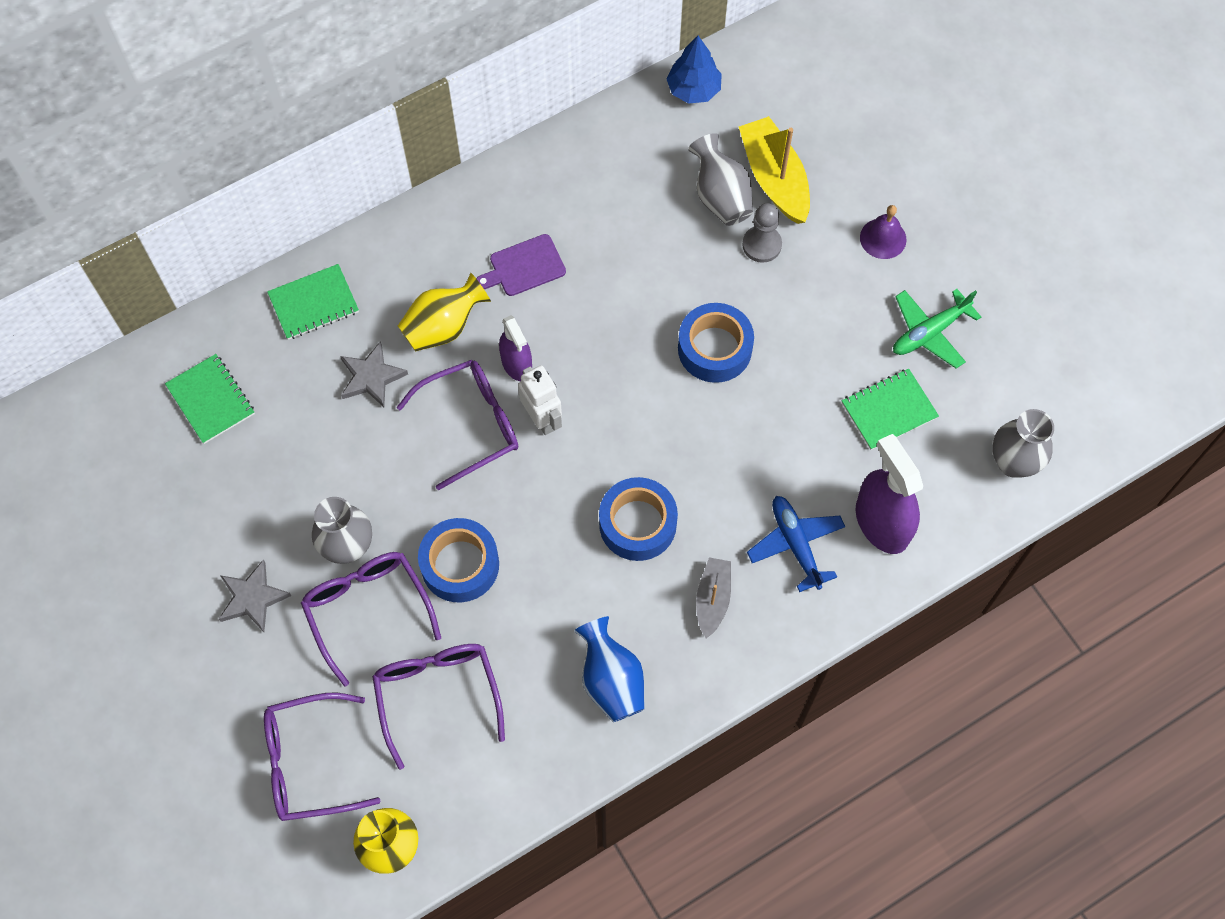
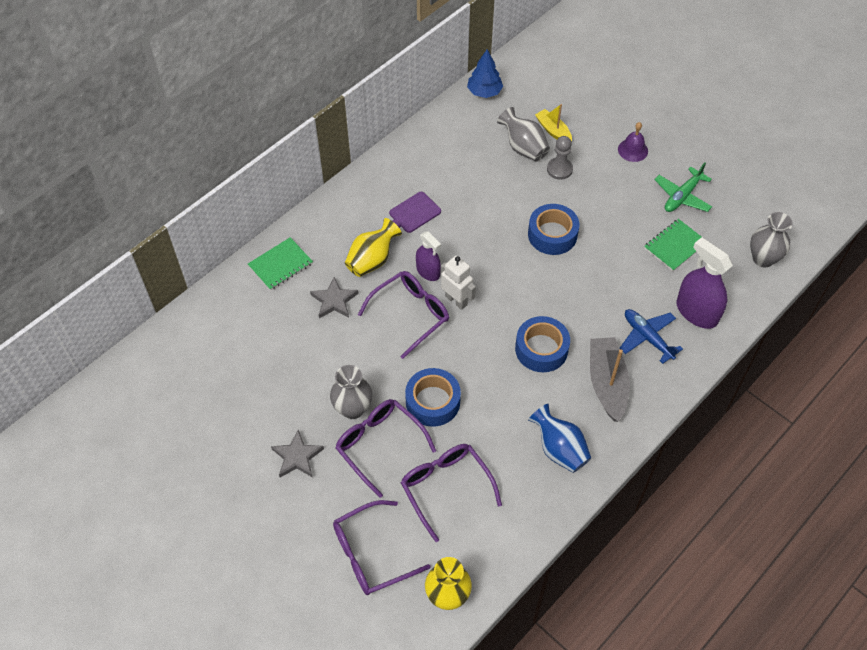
camera: 15 degrees left, 10 degrees down
(211, 400) = (228, 339): green notebook -> none
(712, 599) = (607, 383): grey boat -> grey boat, size x1.66
(774, 178) = (553, 131): yellow boat -> yellow boat, size x0.60

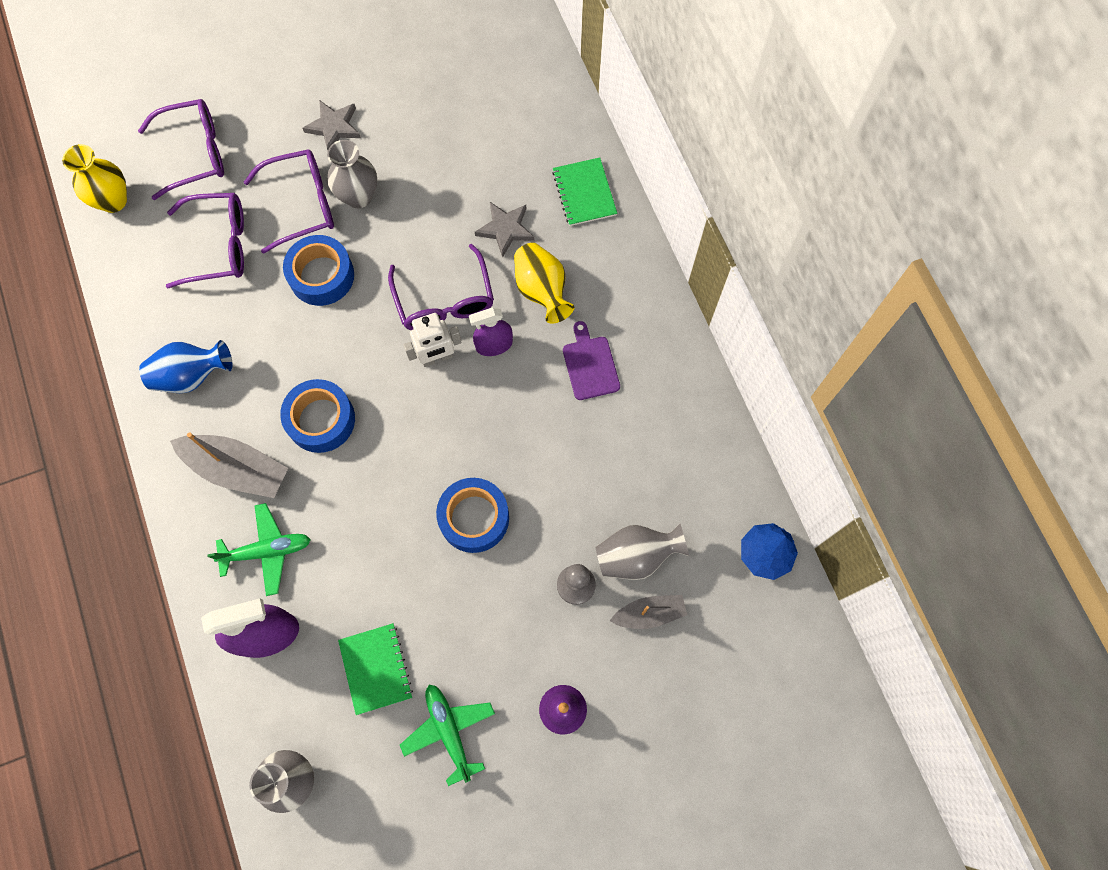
camera: 115 degrees right, 15 degrees up
(372, 554) = (194, 154): purple glasses -> purple glasses turned 75 degrees clockwise
(553, 131) = (649, 613): yellow boat -> grey boat
(647, 337) = (267, 551): blue plane -> green plane

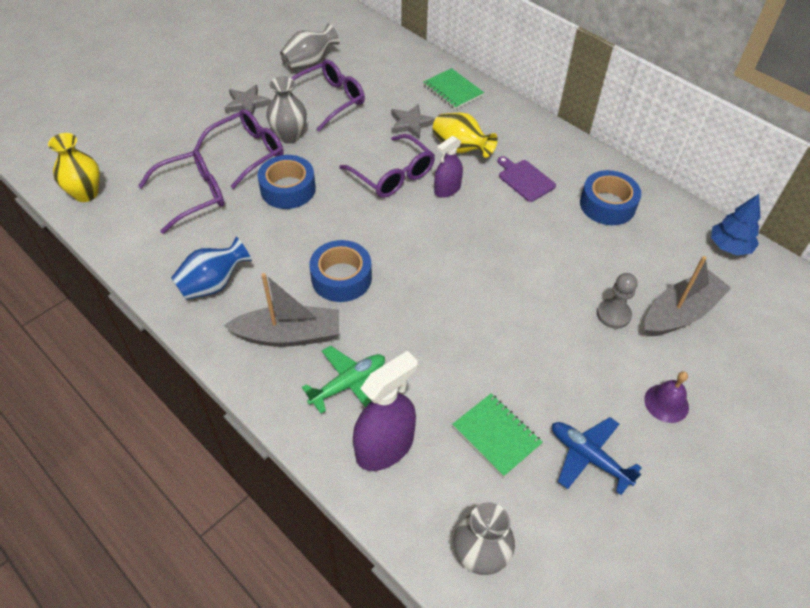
camera: 25 degrees left, 20 degrees down
(194, 154) = (142, 147): purple glasses -> purple glasses (329, 100)
(437, 358) = (409, 210): white robot -> none
(449, 731) = (588, 457): green plane -> blue plane
(474, 518) = (505, 299): blue tape -> blue tape (607, 205)
(636, 556) = (643, 280): grey vase -> grey vase (309, 63)
(649, 613) = (680, 313): grey boat -> grey boat, size x1.66

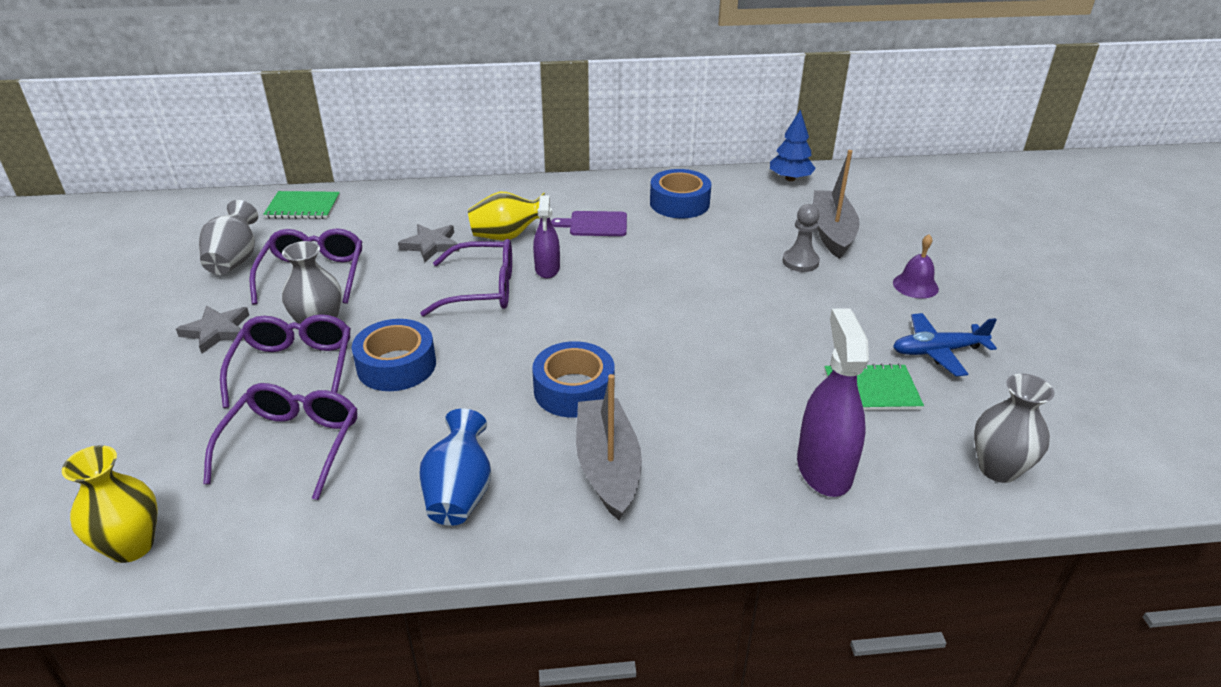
camera: 50 degrees left, 15 degrees down
(289, 335) = (607, 467): grey boat -> grey boat turned 45 degrees counterclockwise
(349, 384) = (720, 454): green plane -> none
(453, 90) = (426, 202): green notebook -> green notebook (303, 207)

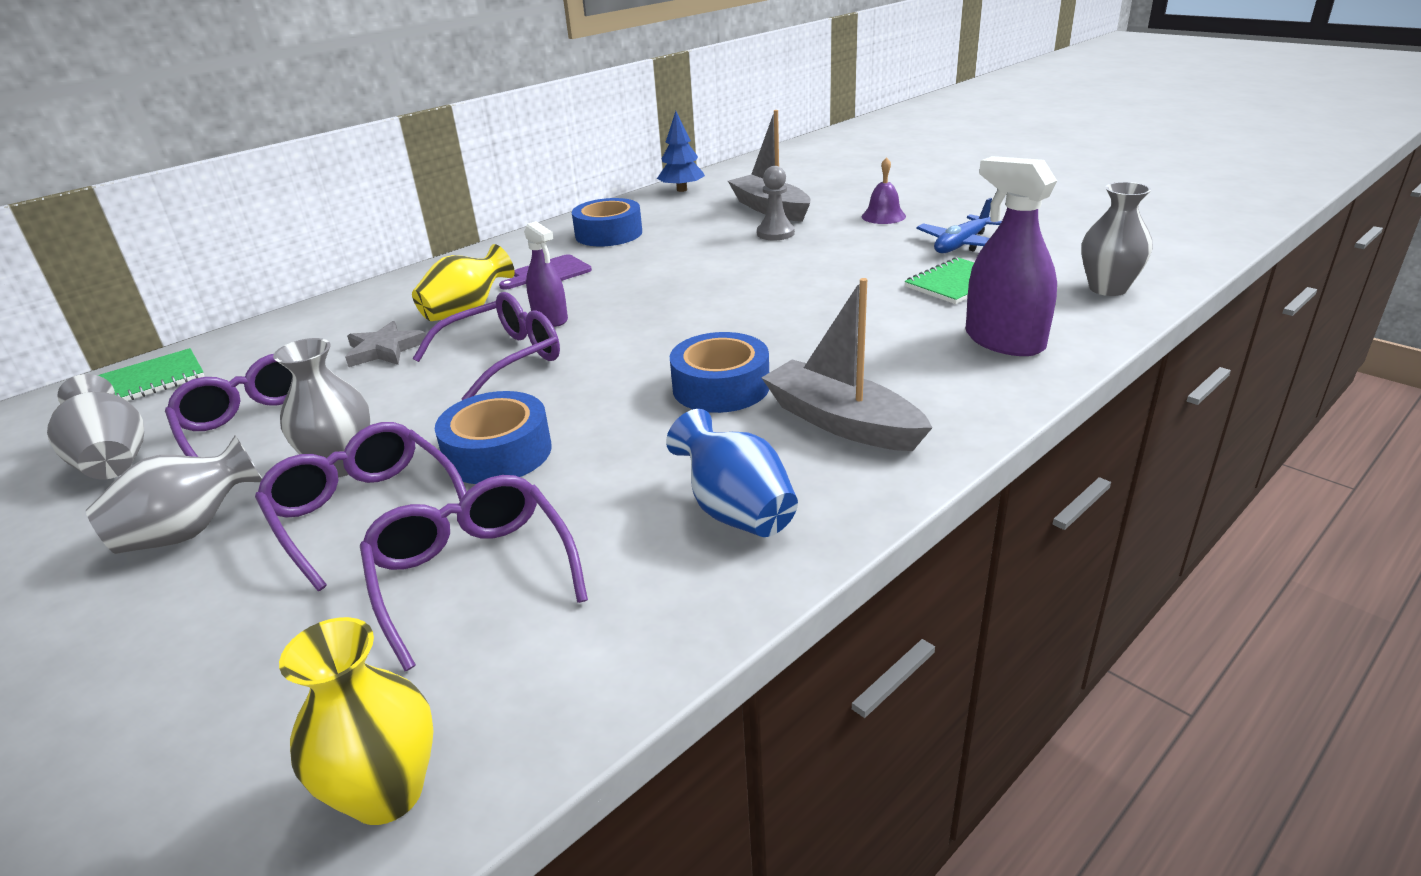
camera: 35 degrees left, 5 degrees down
(217, 331) = (189, 531): grey star -> grey vase

